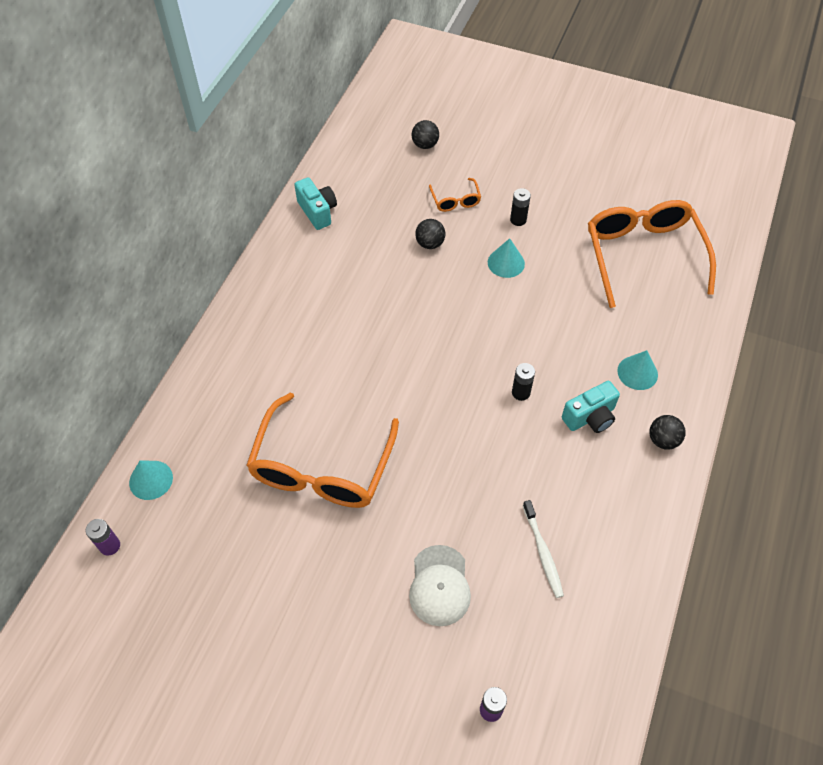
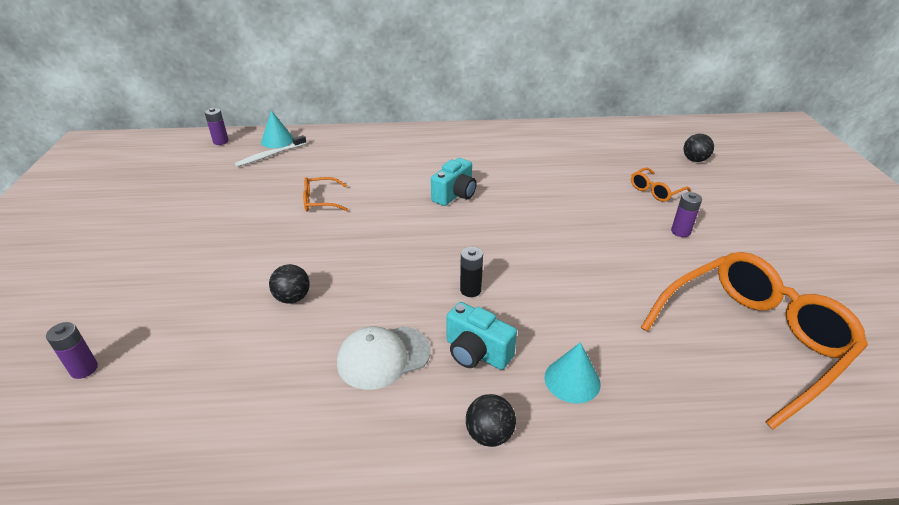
camera: 65 degrees right, 20 degrees down
(317, 211) = (561, 134): turquoise camera -> turquoise camera (455, 195)
(321, 467) = (320, 201): orange glasses -> orange glasses, size x0.43
(430, 243) = (591, 191): black ball -> black ball (292, 298)
(439, 585) = (222, 296): white cap -> white cap (383, 357)
(506, 263) = (619, 238): turquoise cone -> none
(518, 220) = (680, 232): black battery -> purple battery
(542, 552) = (280, 359): white toothbrush -> white toothbrush (270, 155)

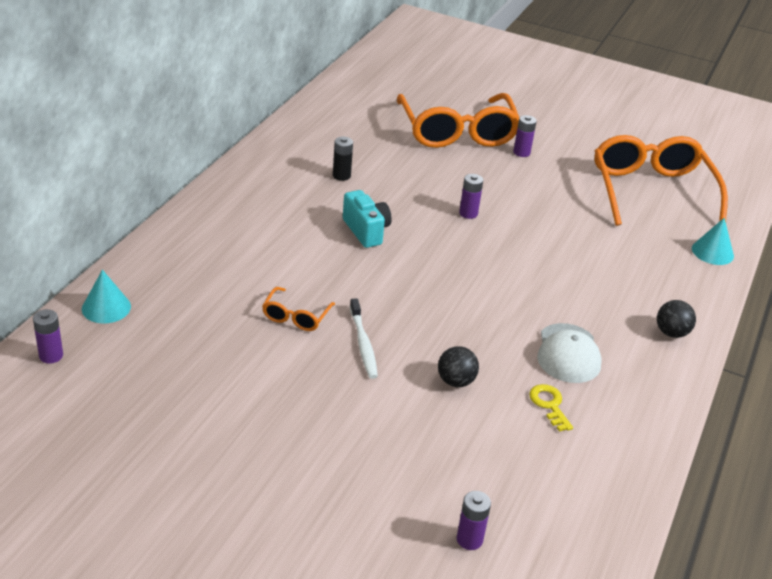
camera: 65 degrees left, 0 degrees up
(270, 155) = (143, 323): white toothbrush -> white toothbrush (363, 343)
(293, 366) = (549, 405): none -> yellow key
(470, 290) = (518, 280): black battery -> black battery (341, 176)
(476, 353) = (592, 307): turquoise camera -> none
(540, 233) = (468, 213): none -> purple battery
(572, 380) = (644, 278): turquoise cone -> turquoise cone (712, 252)
(655, 191) = (457, 132): orange glasses -> orange glasses, size x2.30
(694, 160) = (429, 90): black ball -> none

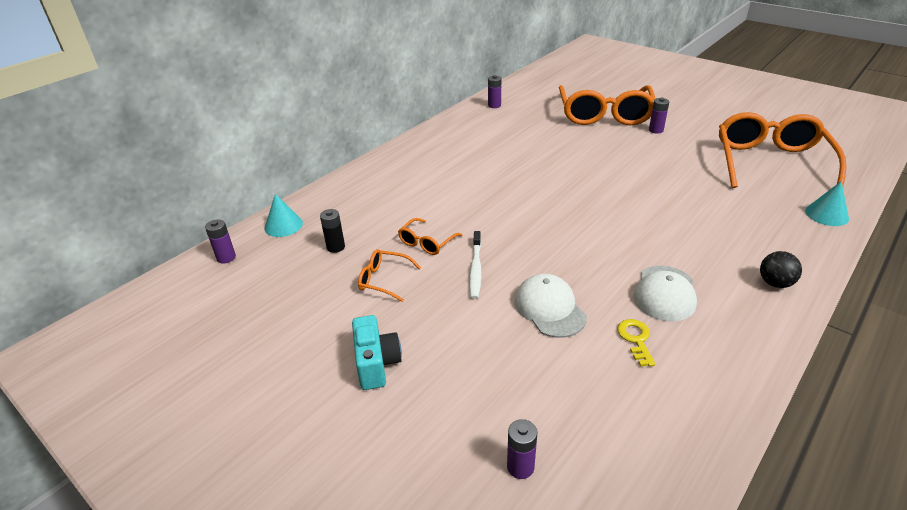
camera: 20 degrees right, 0 degrees up
(261, 366) = (383, 280): none -> orange glasses
(341, 176) = (501, 142): black battery -> black battery (336, 247)
(366, 231) = (507, 181): turquoise camera -> turquoise camera (376, 364)
(456, 381) = (549, 308): black ball -> white cap
(468, 213) = (598, 172): purple battery -> purple battery (494, 105)

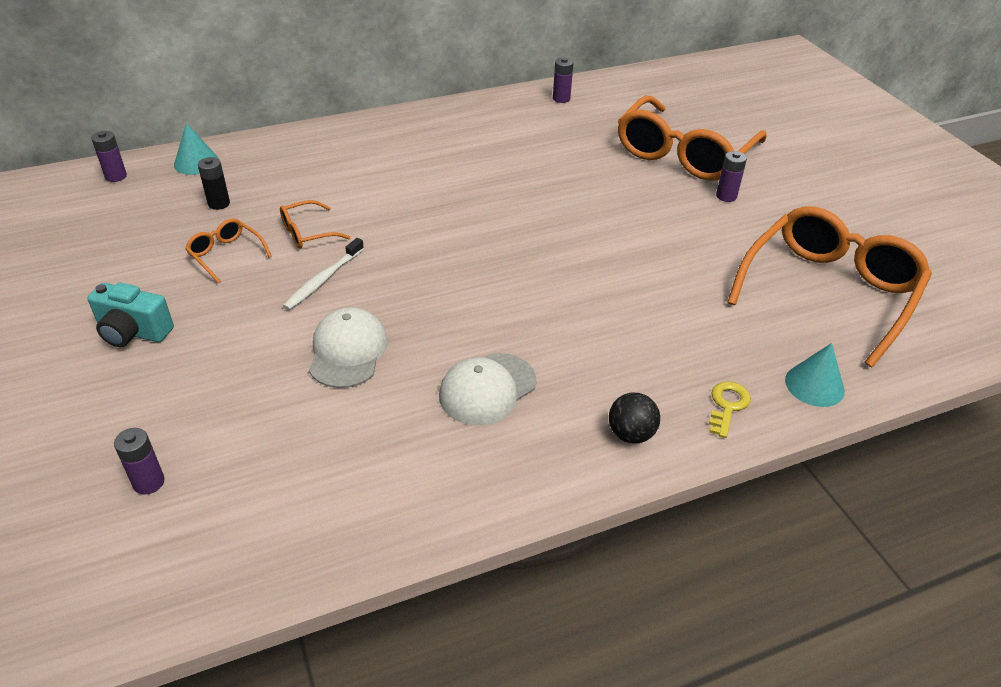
camera: 25 degrees right, 5 degrees up
(376, 364) = (133, 332): turquoise camera -> turquoise camera turned 90 degrees clockwise
(635, 339) = (396, 421): yellow key -> yellow key (727, 406)

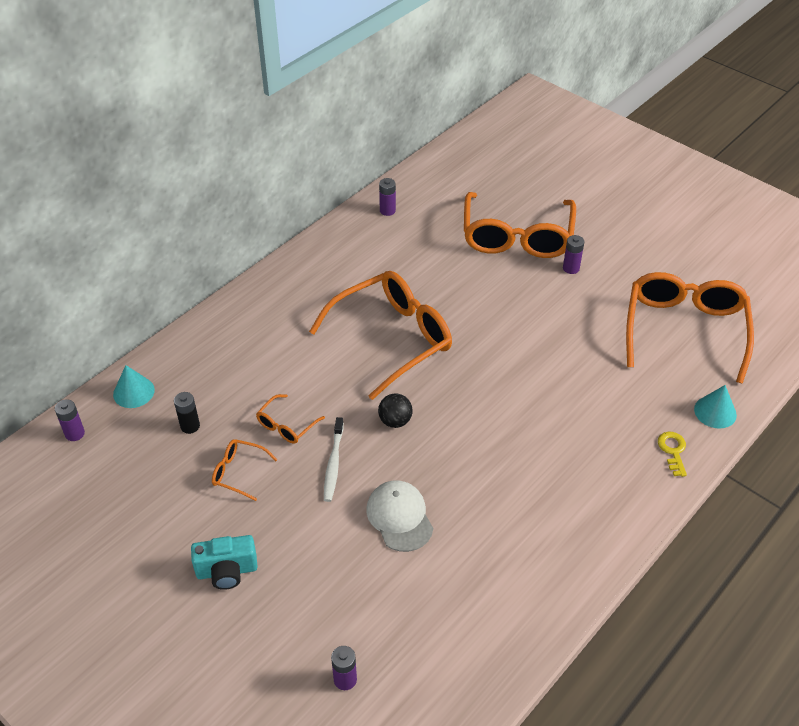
camera: 25 degrees left, 5 degrees up
(478, 197) = (392, 338): none -> orange glasses
(487, 389) = (516, 505): white cap -> none
(631, 434) = (628, 499): black ball -> black ball (395, 421)

